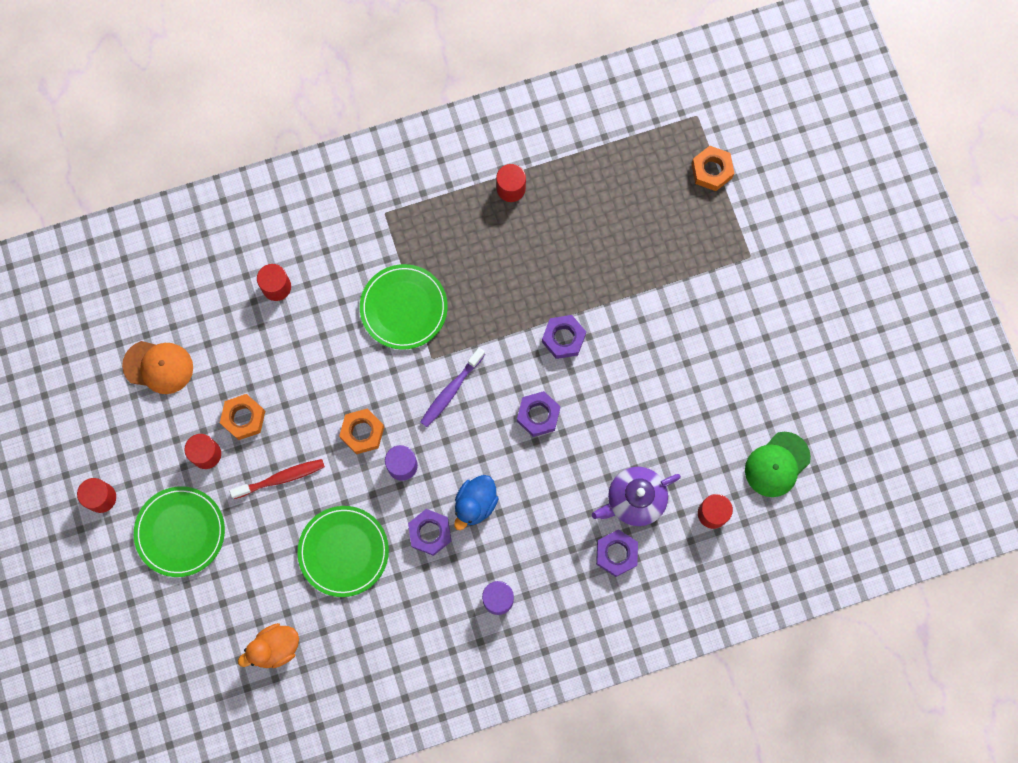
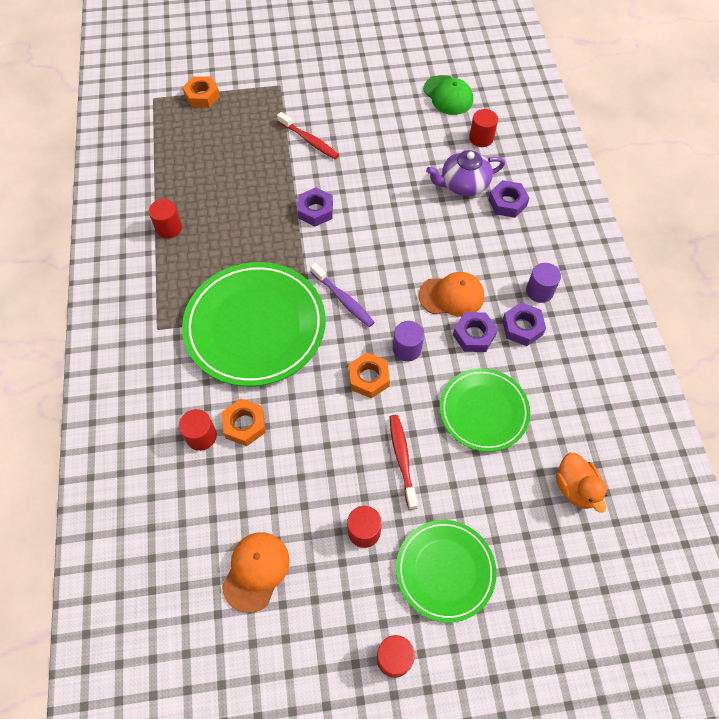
camera: 80 degrees left, 15 degrees down
(243, 418) = (332, 487): orange nut -> orange nut (244, 425)
(404, 308) = (255, 326): green plate -> green plate, size x1.68
(475, 504) = (452, 296): blue duck -> orange cap
(538, 415) = (379, 238): purple nut -> purple nut (522, 327)
(634, 499) = (463, 184): purple teapot -> purple teapot turned 90 degrees clockwise
(666, 310) = (309, 140): none -> red toothbrush

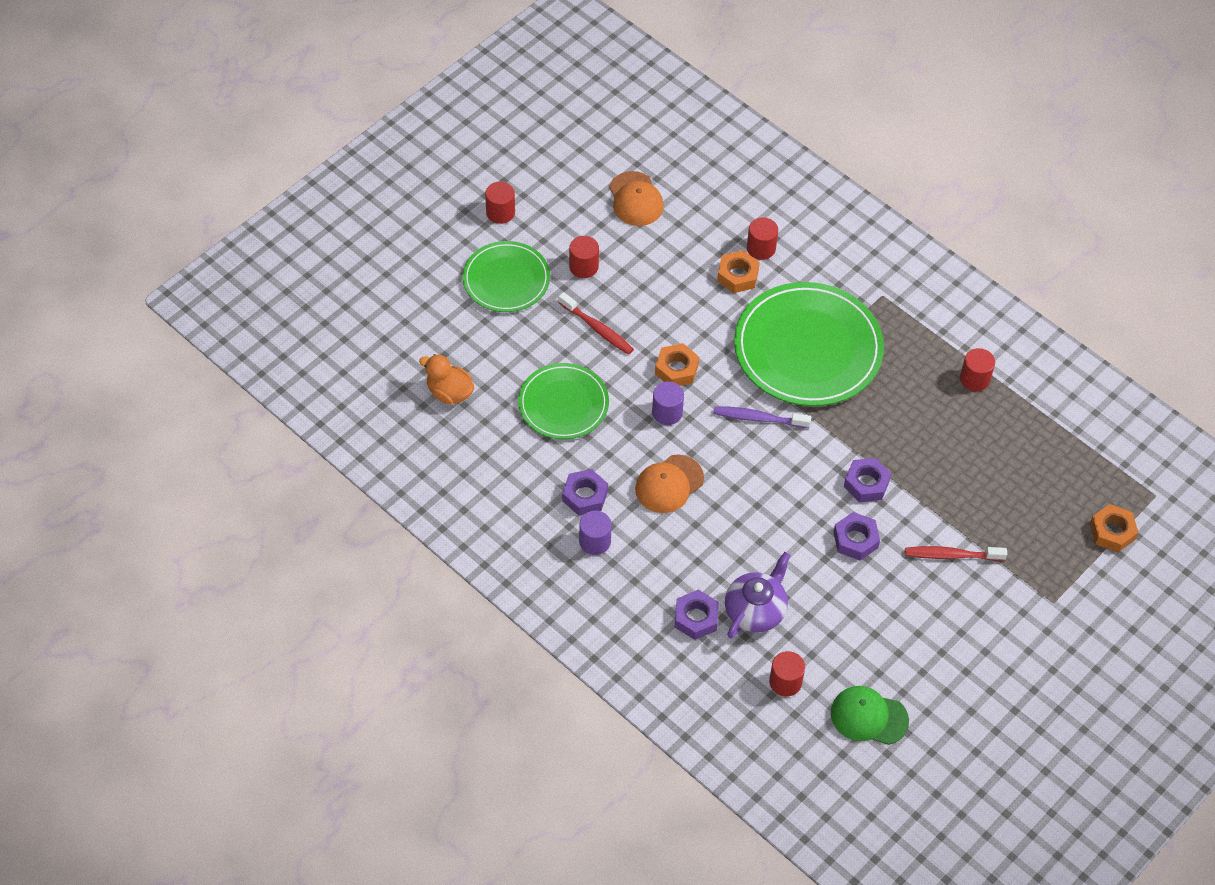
camera: 140 degrees right, 5 degrees down
(474, 335) = (621, 461): purple nut -> purple nut (855, 540)

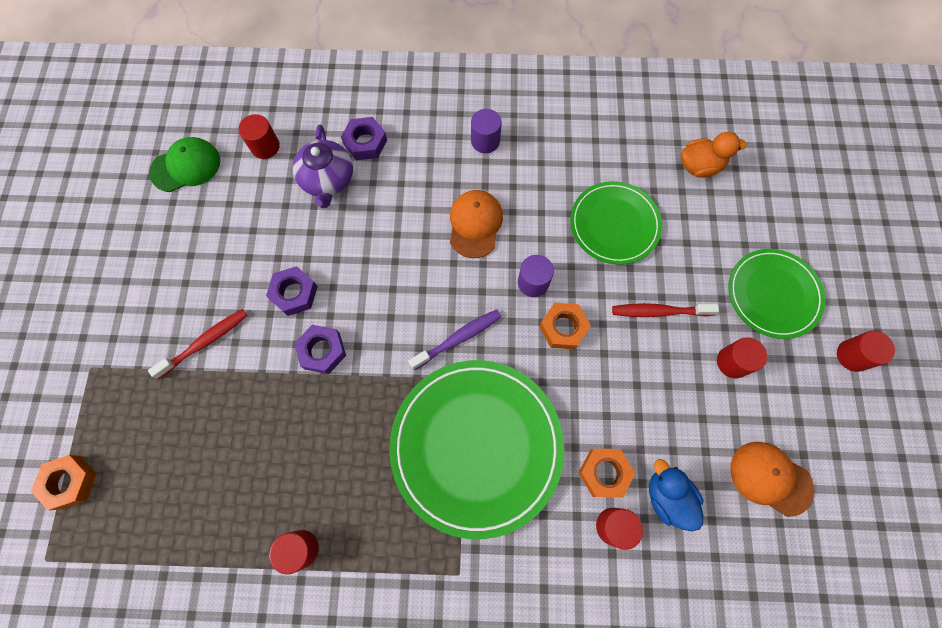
camera: 140 degrees right, 15 degrees up
(585, 496) = (525, 167): purple nut -> none
(711, 237) = (667, 497): none -> blue duck

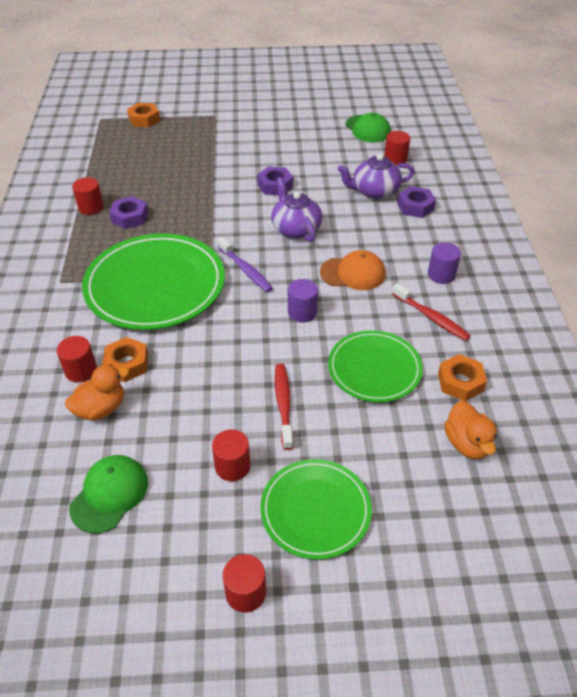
camera: 85 degrees right, 25 degrees down
(205, 342) = (235, 153): red toothbrush -> red toothbrush (431, 317)
(322, 351) = (231, 202): purple nut -> purple nut (130, 217)
(388, 276) = (296, 228): none -> purple teapot
(563, 328) = (260, 333): orange nut -> orange nut (460, 382)
(667, 497) = (101, 409): blue duck -> orange duck
(770, 478) = (109, 494): orange cap -> green cap

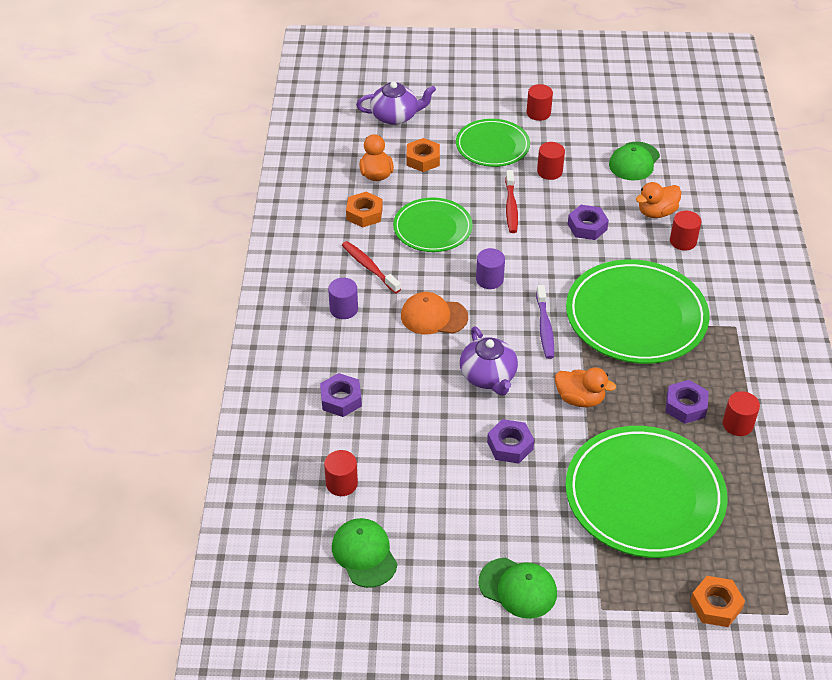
camera: 175 degrees left, 0 degrees up
(127, 364) = (645, 244): orange nut -> orange nut (423, 159)
(177, 164) = (644, 495): none -> green plate
(191, 382) = (587, 227): none -> purple nut
(218, 217) = (580, 399): none -> orange duck
(245, 270) = (544, 327): purple toothbrush -> purple toothbrush turned 150 degrees counterclockwise
(267, 120) = (518, 588): none -> green cap
(374, 191) = (384, 427): purple teapot -> purple teapot (395, 116)

